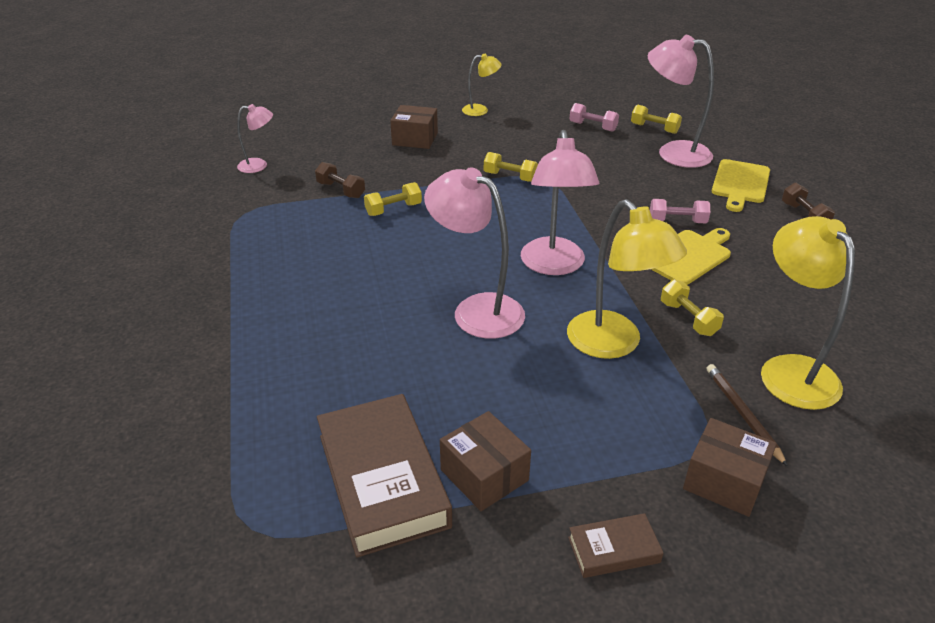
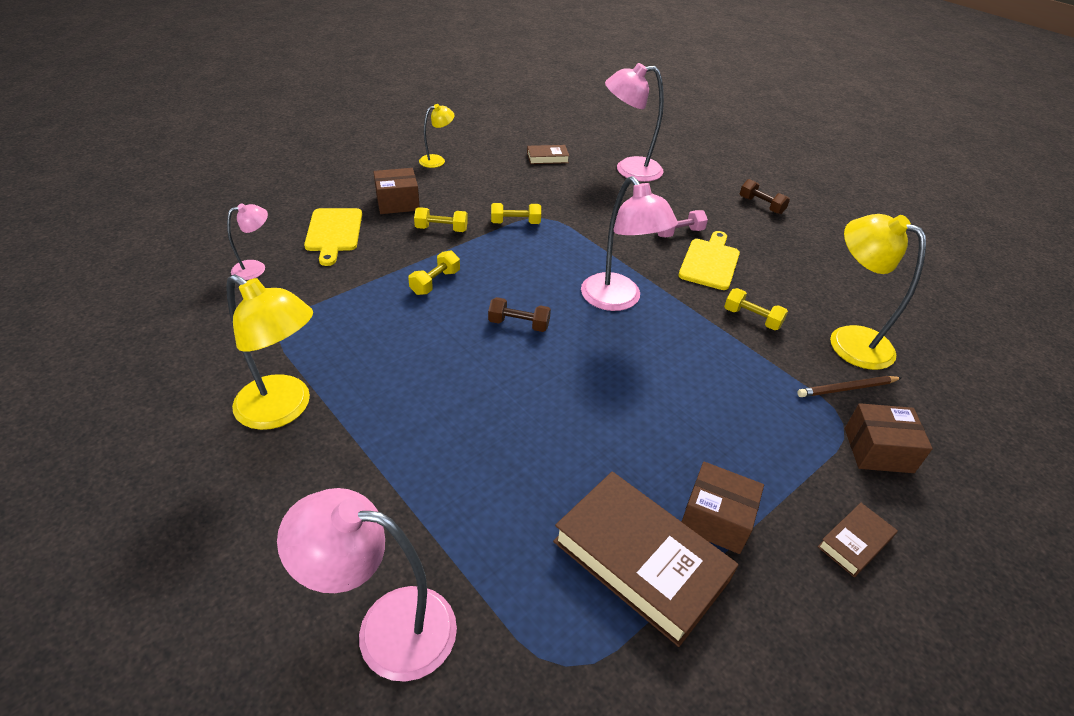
camera: 30 degrees left, 5 degrees up
(341, 190) = (366, 275): brown dumbbell -> brown dumbbell (518, 324)
(476, 310) = (588, 363): pink lamp -> pink lamp (387, 628)
(593, 126) = (547, 158): pink dumbbell -> brown book
(613, 344) = (718, 359): yellow lamp -> yellow lamp (284, 409)
(654, 128) = (597, 150): yellow dumbbell -> yellow dumbbell (441, 229)
(740, 183) = (697, 187): yellow cutting board -> yellow cutting board (333, 232)
(742, 414) = (847, 389): brown pencil -> brown pencil turned 60 degrees counterclockwise

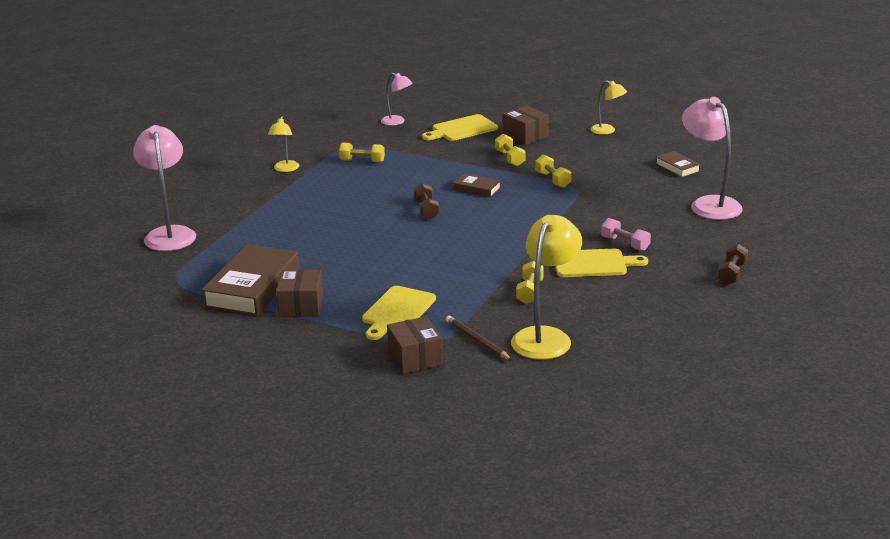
camera: 70 degrees right, 15 degrees down
(284, 409) = (285, 169): yellow lamp -> yellow lamp, size x0.54
(435, 282) = (443, 174): yellow dumbbell -> yellow dumbbell (362, 161)
(617, 300) = (493, 237): pink lamp -> none
(762, 429) = (397, 311): none -> yellow cutting board
(855, 542) = (317, 354): brown book -> brown book (477, 189)

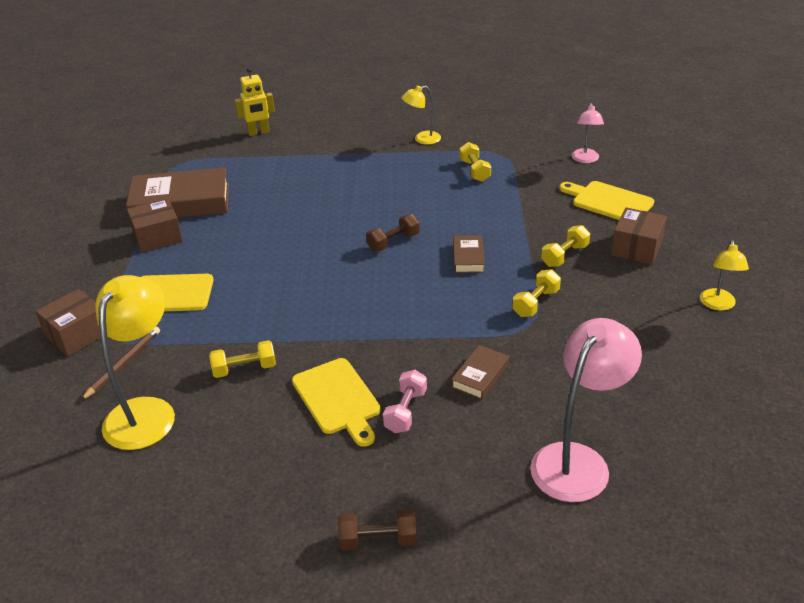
camera: 65 degrees right, 10 degrees up
(169, 234) = (258, 132): pink lamp -> yellow robot
(545, 337) = (146, 412): yellow lamp -> yellow lamp turned 75 degrees counterclockwise
(677, 167) = (666, 398): brown book -> brown book (480, 376)

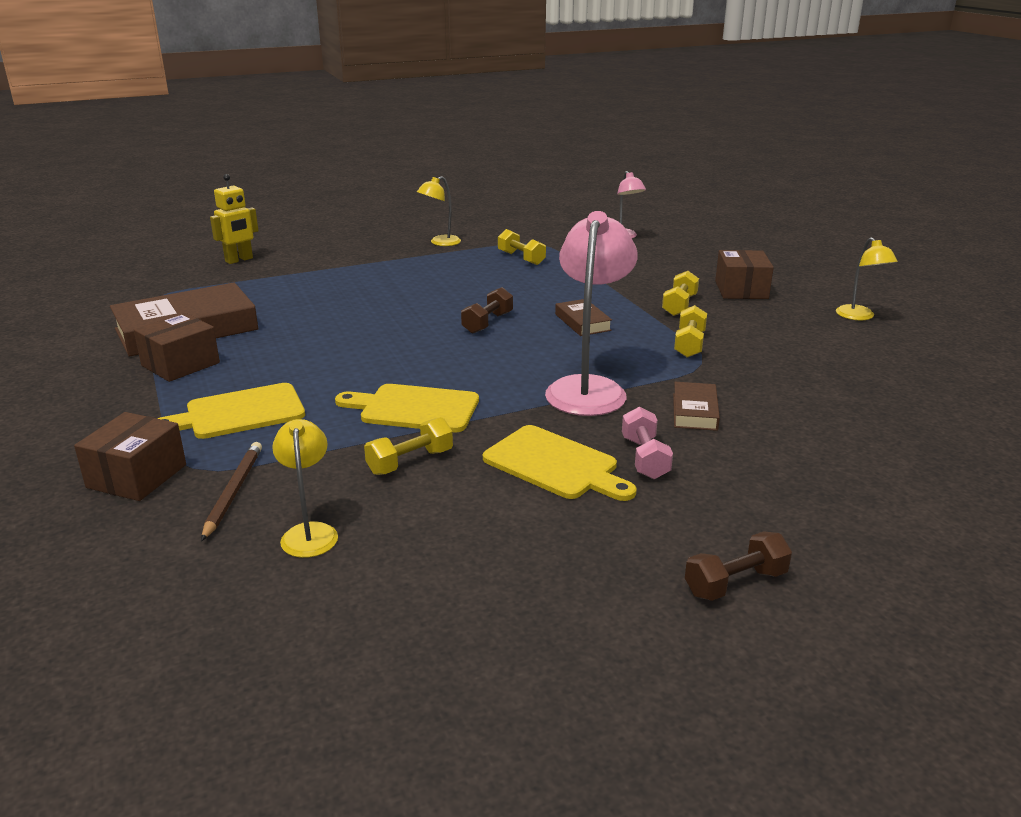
camera: 25 degrees left, 10 degrees down
(146, 412) = (309, 532): yellow lamp -> yellow lamp, size x0.54
(578, 460) = (868, 458): pink lamp -> pink lamp (588, 388)
(609, 202) = (679, 262): yellow cutting board -> yellow cutting board (414, 408)

